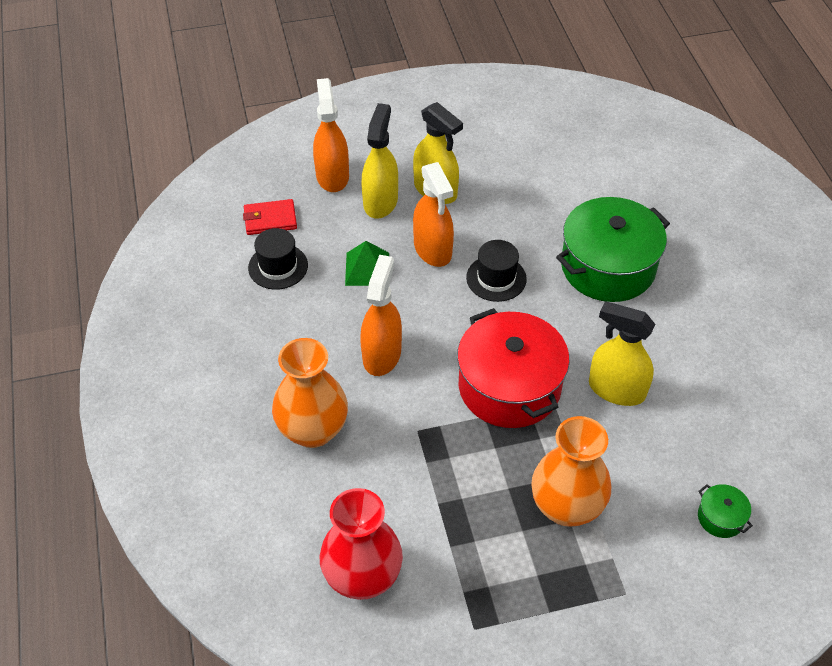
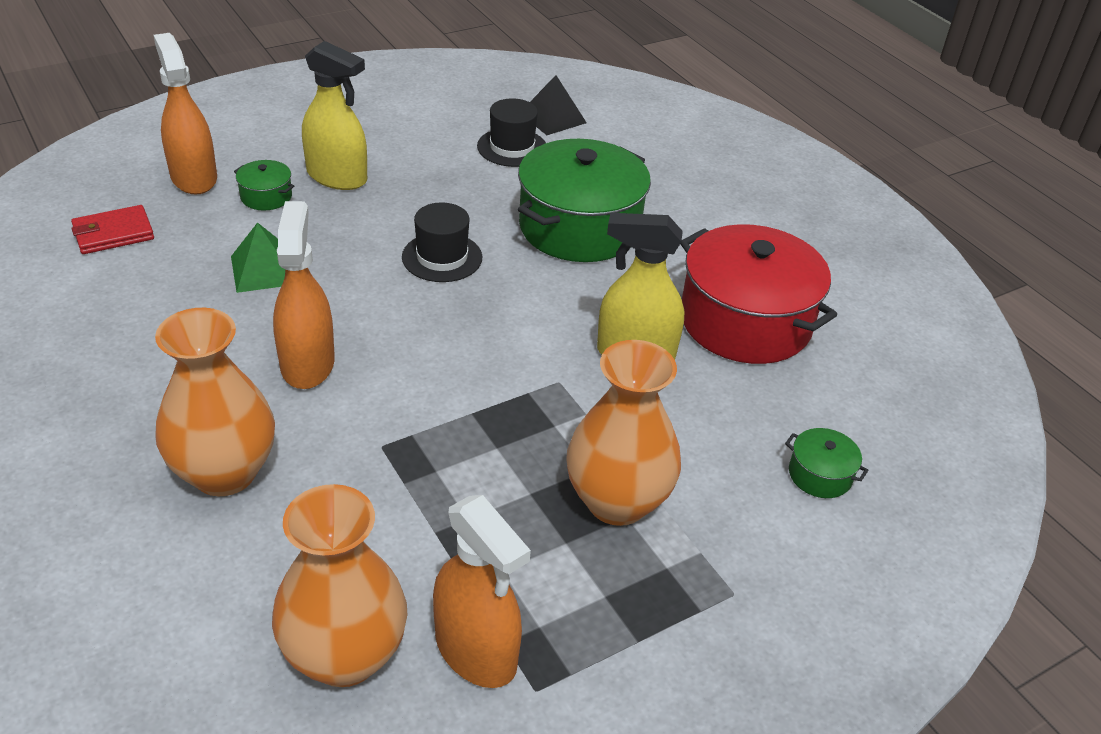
camera: 20 degrees left, 10 degrees down
(278, 266) = (134, 284): black hat -> black hat (512, 147)
(362, 577) = (345, 656): red vase -> orange vase
(380, 201) = (266, 196): yellow spray bottle -> green pot
(433, 249) = (349, 238): orange spray bottle -> orange spray bottle (476, 651)
(509, 386) = (495, 372): red pot -> red pot (745, 321)
(618, 153) = (553, 118): none -> black pyramid

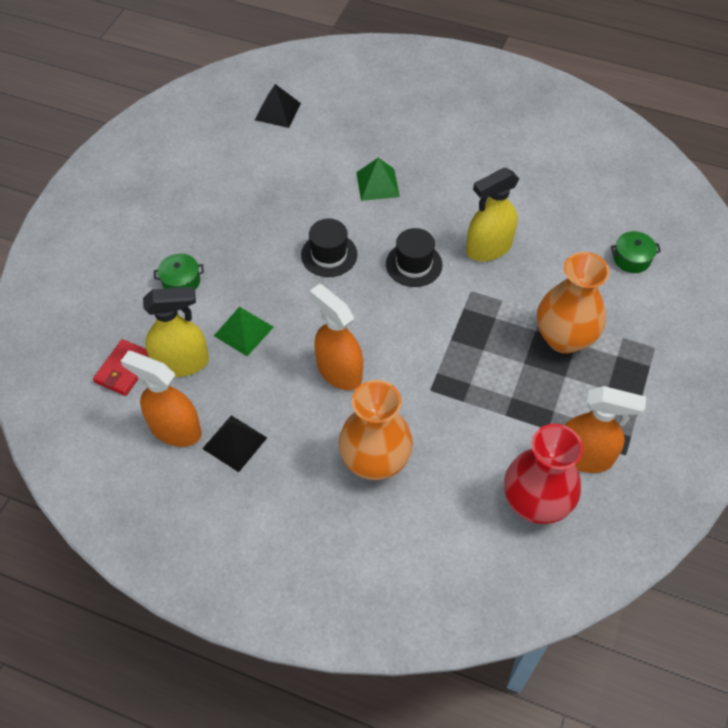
camera: 35 degrees left, 15 degrees up
(115, 357) = (234, 443): none -> black pyramid
(194, 177) = (119, 298): orange spray bottle -> orange spray bottle (175, 429)
(337, 177) = (205, 239): yellow spray bottle -> yellow spray bottle (182, 363)
(345, 656) = (535, 503): orange vase -> red vase
(512, 147) = (279, 150): black hat -> black hat (414, 264)
(579, 227) = (377, 184): green pot -> green pyramid
(745, 321) = (518, 191): red pot -> none

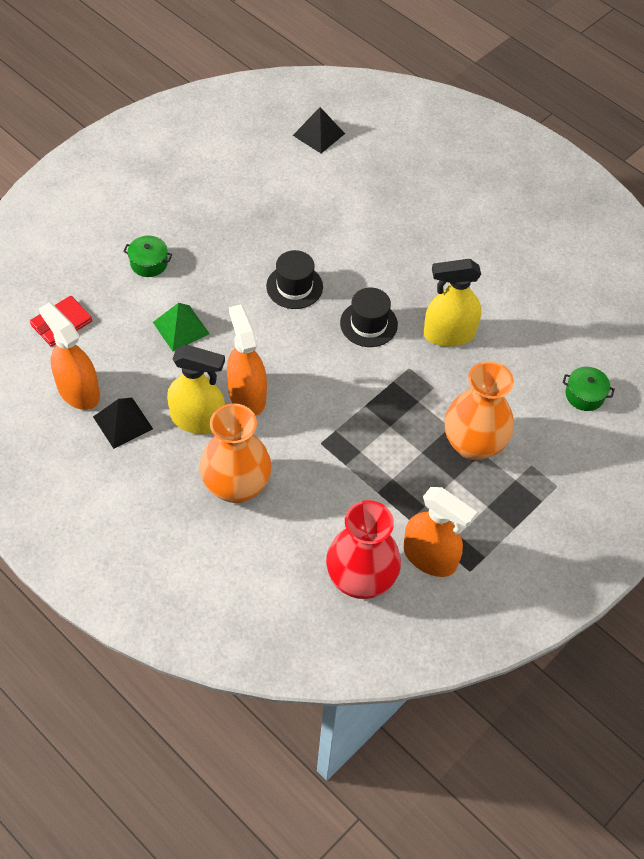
camera: 20 degrees right, 0 degrees up
(182, 363) = (113, 336): yellow spray bottle -> yellow spray bottle (198, 420)
(377, 184) = (376, 236): green pyramid -> none

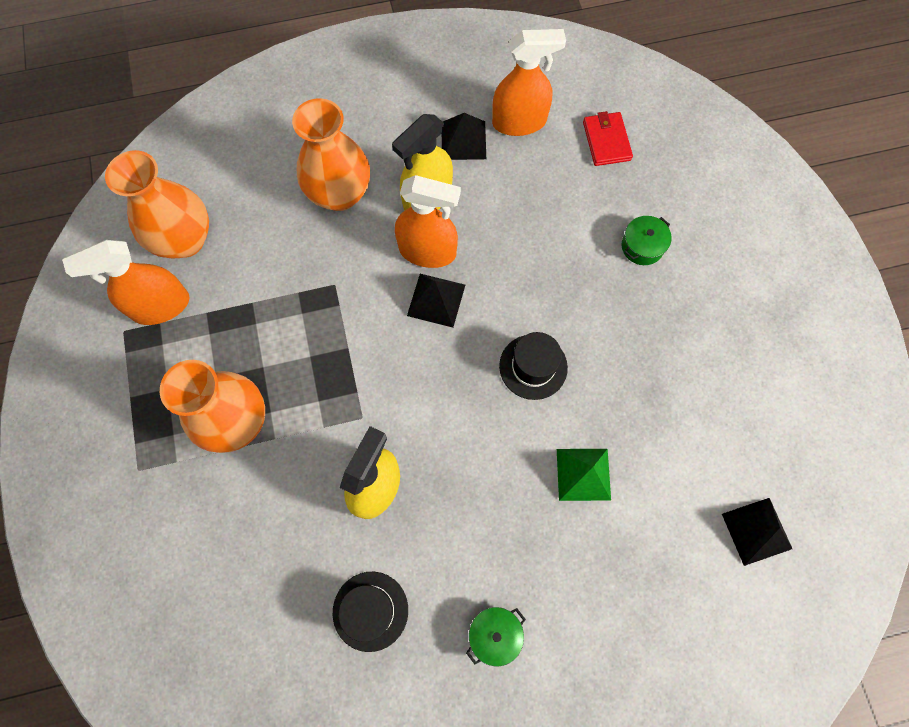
camera: 125 degrees right, 15 degrees up
(181, 328) = (541, 235): green pyramid -> green pyramid (583, 474)
(285, 369) = (436, 300): none -> black pyramid
(361, 579) = (185, 240): red vase -> orange vase
(368, 324) = (440, 412): black hat -> black hat (370, 611)
(584, 395) = (208, 581): green pot -> green pot (494, 634)

